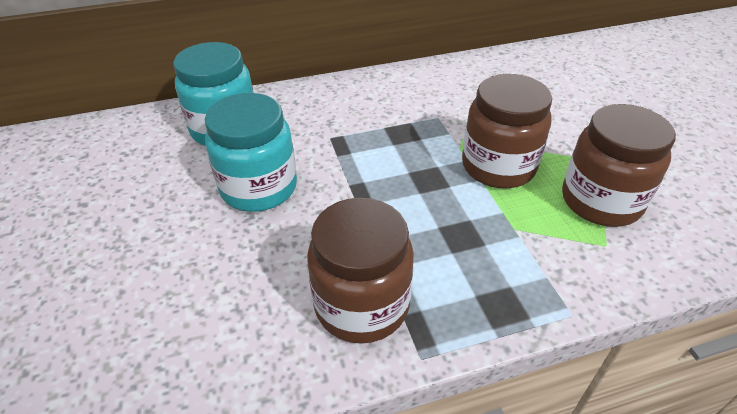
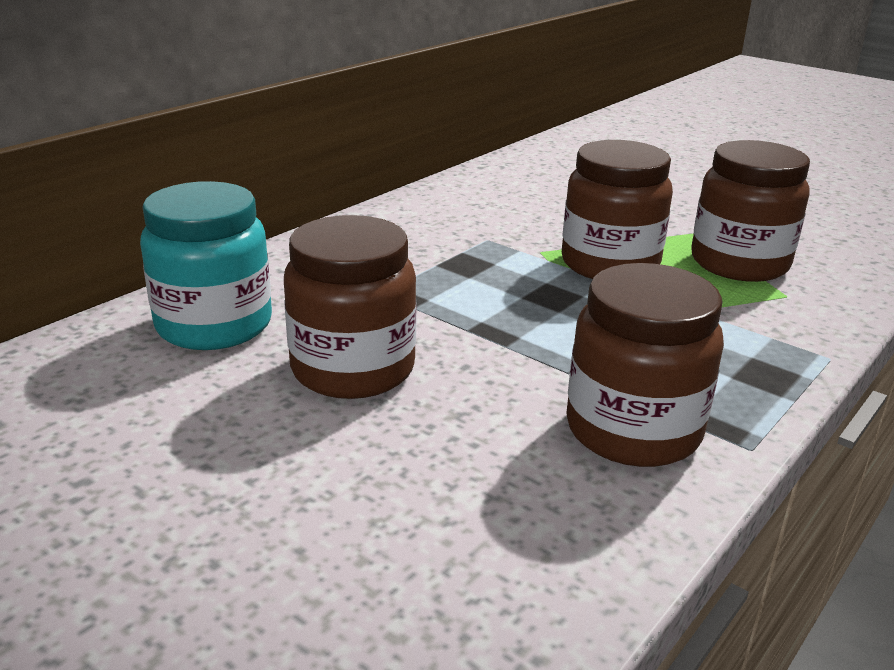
camera: 35 degrees left, 15 degrees down
(259, 188) = (353, 369): turquoise jar -> brown jar

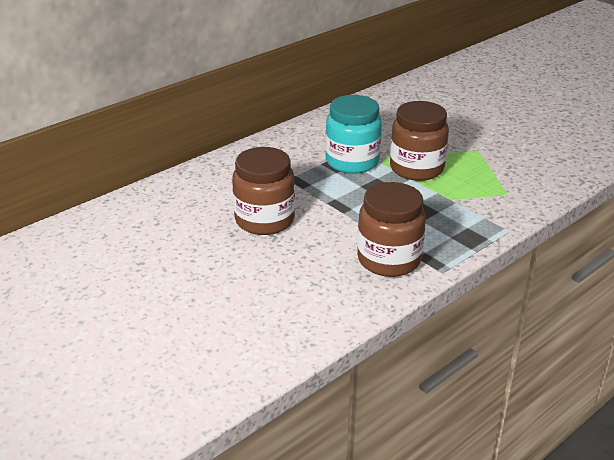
camera: 10 degrees right, 5 degrees up
(214, 325) = (201, 192): turquoise jar -> turquoise jar (352, 161)
(739, 263) = (491, 172): brown jar -> none

